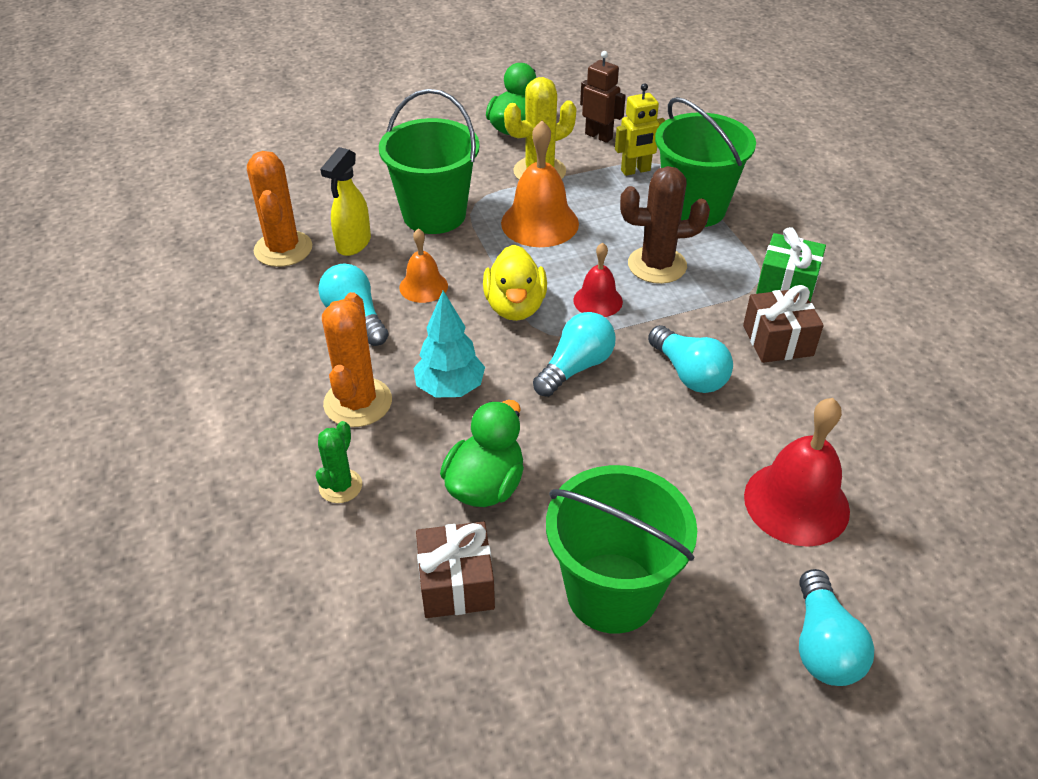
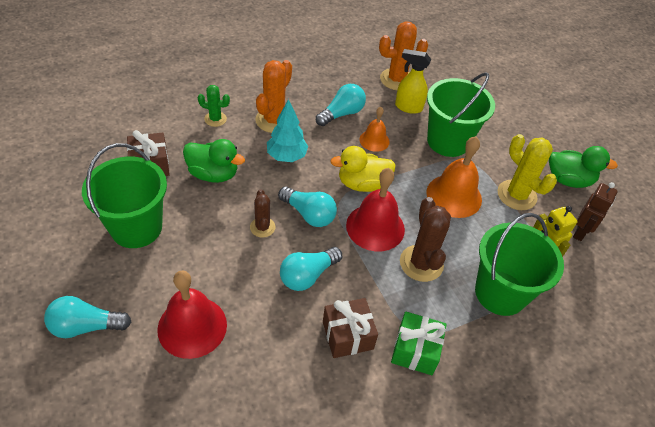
camera: 80 degrees right, 5 degrees up
(358, 402) = (274, 120): orange cactus -> orange cactus turned 60 degrees counterclockwise
(598, 301) = (375, 227): red bell -> red bell, size x1.72
(603, 421) = (262, 227): none -> brown cactus

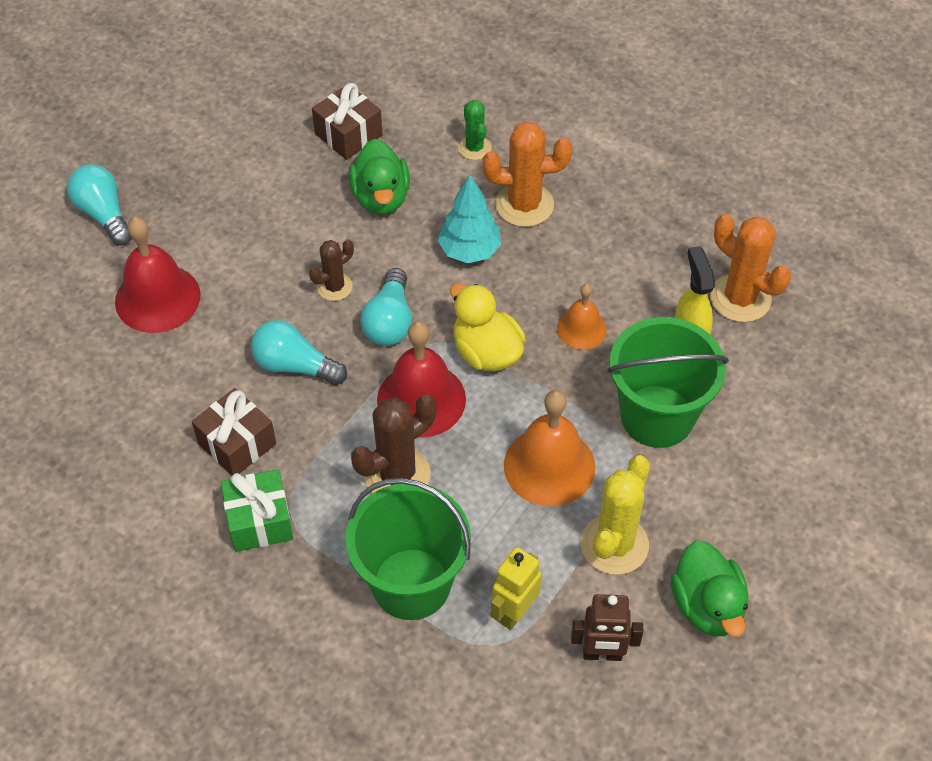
camera: 65 degrees right, 5 degrees up
(136, 228) = (250, 178): green bucket -> none
(342, 114) = (603, 269): turquoise light bulb -> none

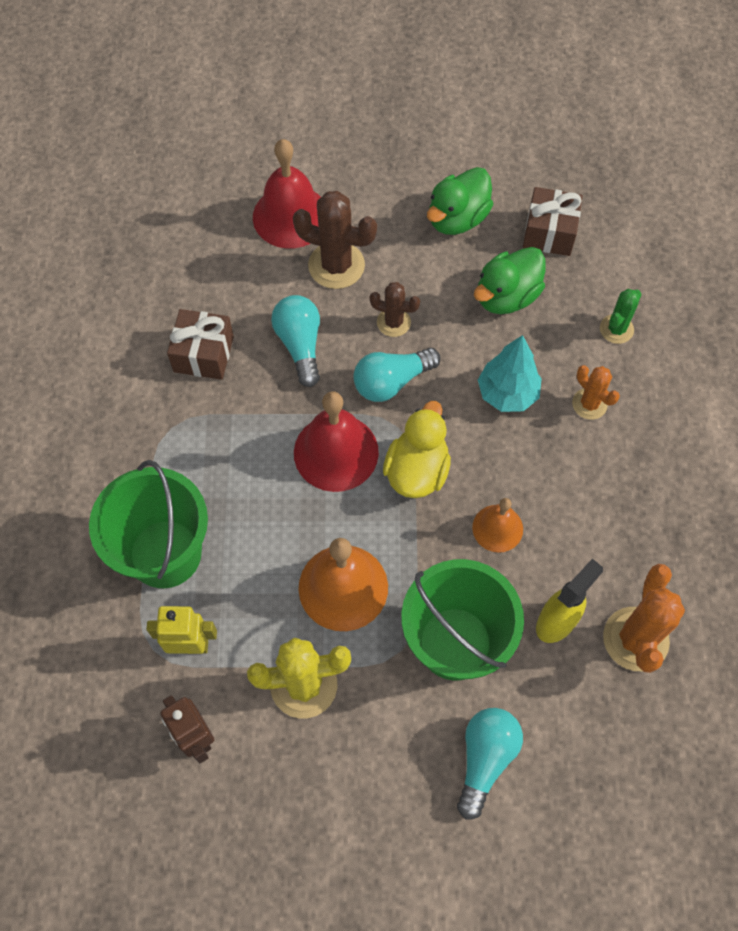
camera: 55 degrees right, 10 degrees up
(104, 214) = (337, 131): turquoise light bulb -> turquoise light bulb (485, 759)
(259, 521) = (149, 414): green gift -> none
(397, 474) = (254, 480): brown cactus -> brown cactus (336, 265)
(524, 205) = (589, 404): orange cactus -> orange cactus, size x0.59
(707, 606) = (296, 797): green duck -> green duck (457, 218)

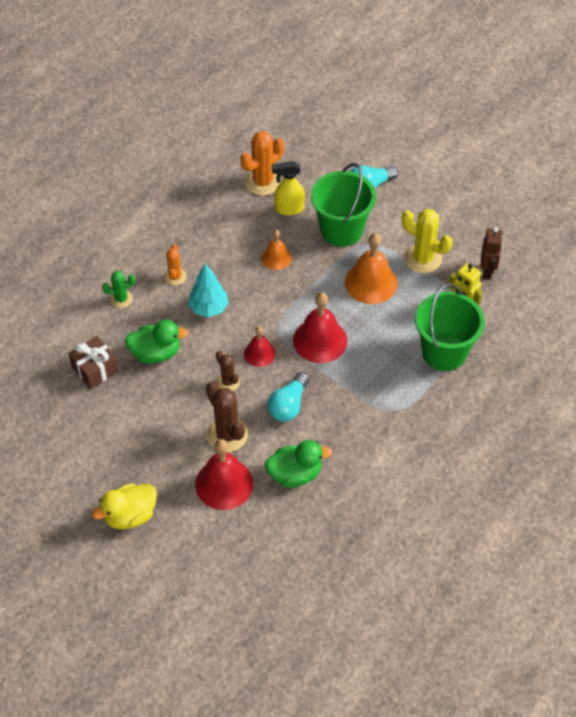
camera: 140 degrees left, 10 degrees down
(203, 354) = (344, 437): brown gift -> none
(391, 382) = (259, 353): turquoise light bulb -> red bell
(417, 470) = (288, 305): yellow duck -> yellow duck (130, 515)
(457, 218) = (134, 413): green duck -> green duck (295, 474)

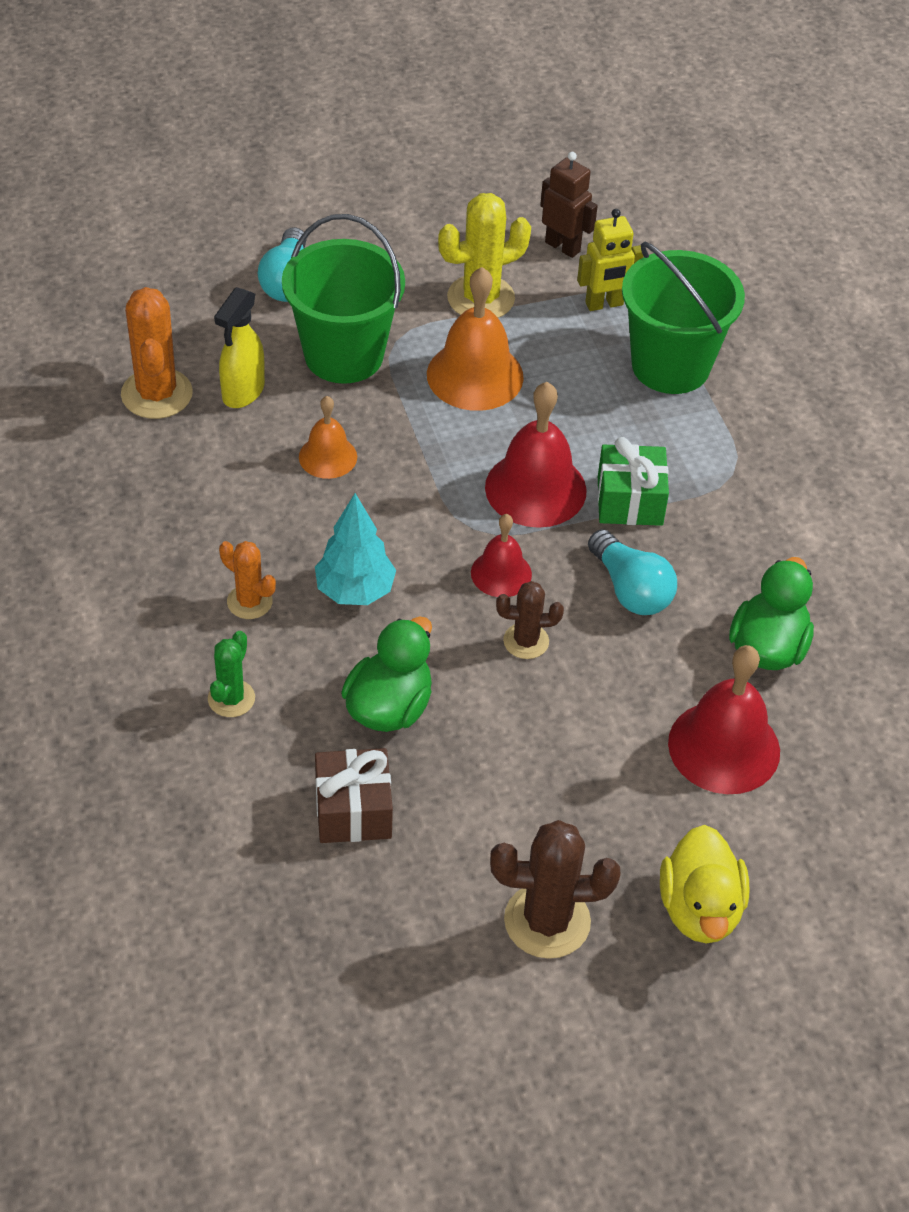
camera: 60 degrees left, 5 degrees down
(227, 435) = (630, 695): brown cactus -> brown cactus (547, 921)
(342, 379) = (630, 501): none -> green gift

